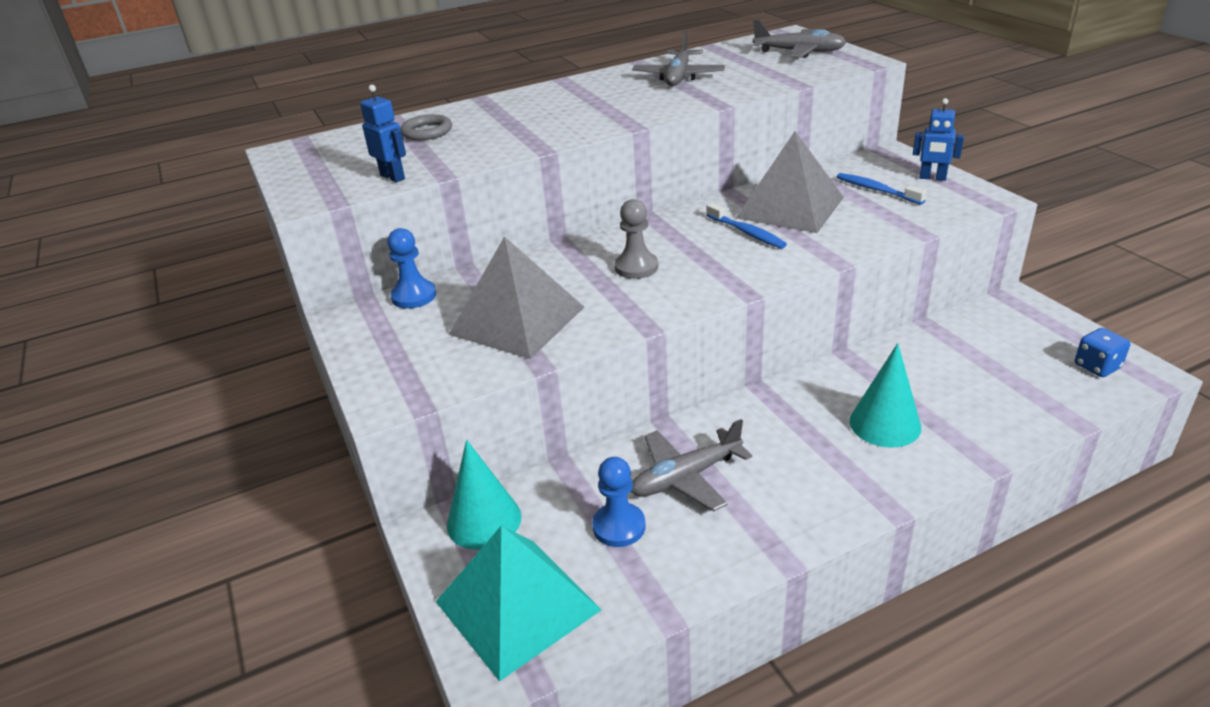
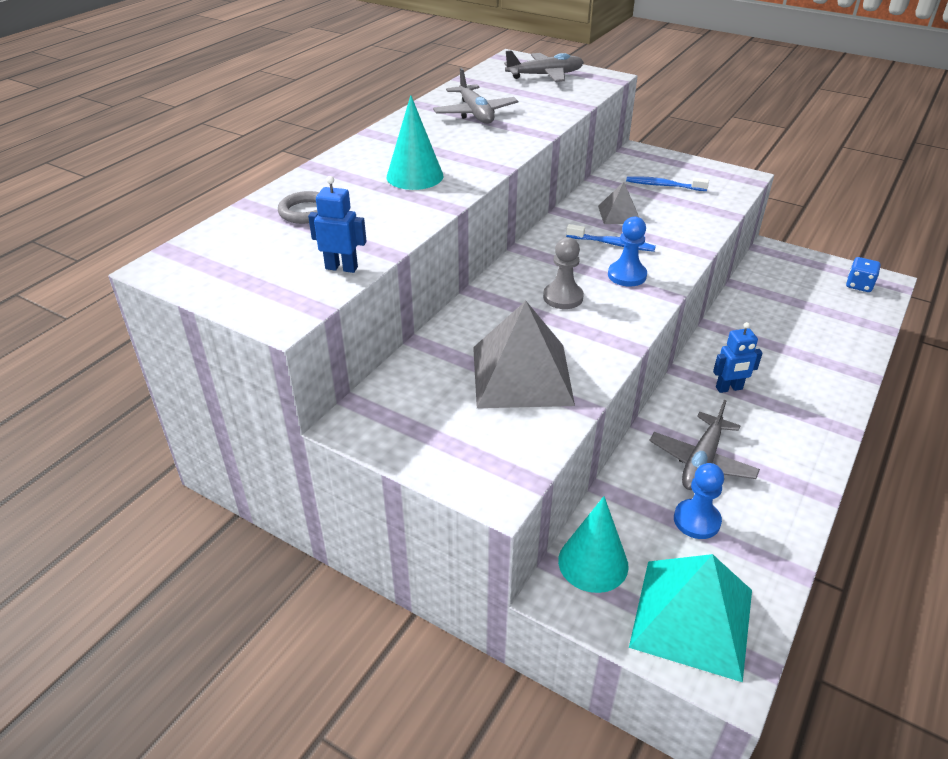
camera: 35 degrees left, 5 degrees up
(414, 296) = (397, 382): blue pawn -> blue pawn (627, 275)
(790, 207) = (619, 214): grey pyramid -> grey pyramid, size x0.52
(885, 424) = (784, 369): turquoise cone -> turquoise cone (415, 176)
(932, 178) = (689, 167): blue robot -> blue robot (729, 388)

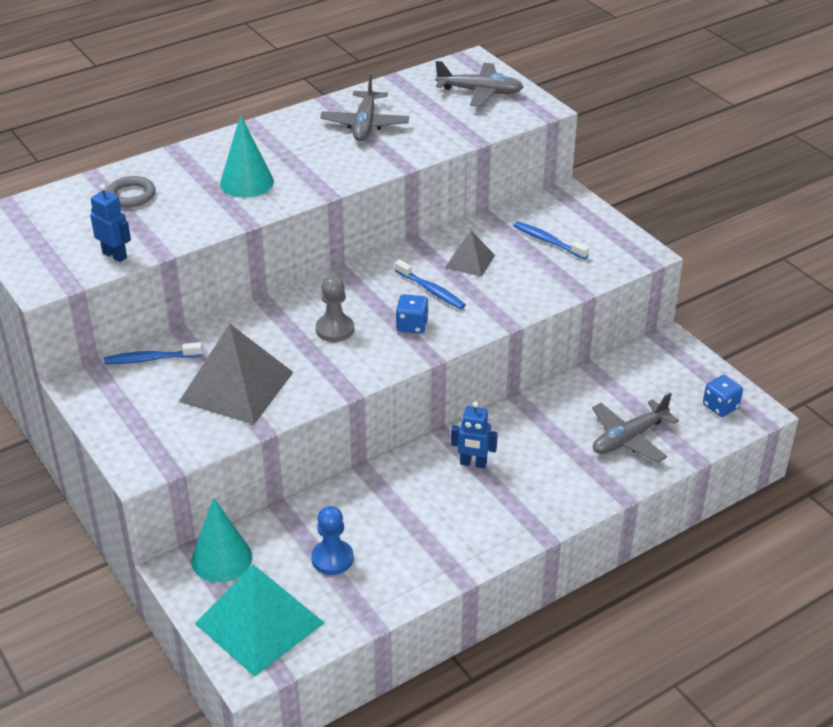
camera: 25 degrees right, 0 degrees up
(408, 375) = (150, 359): none -> blue toothbrush
(627, 275) = (412, 325): blue pawn -> blue dice
(701, 461) = (383, 515): grey plane -> grey plane (629, 438)

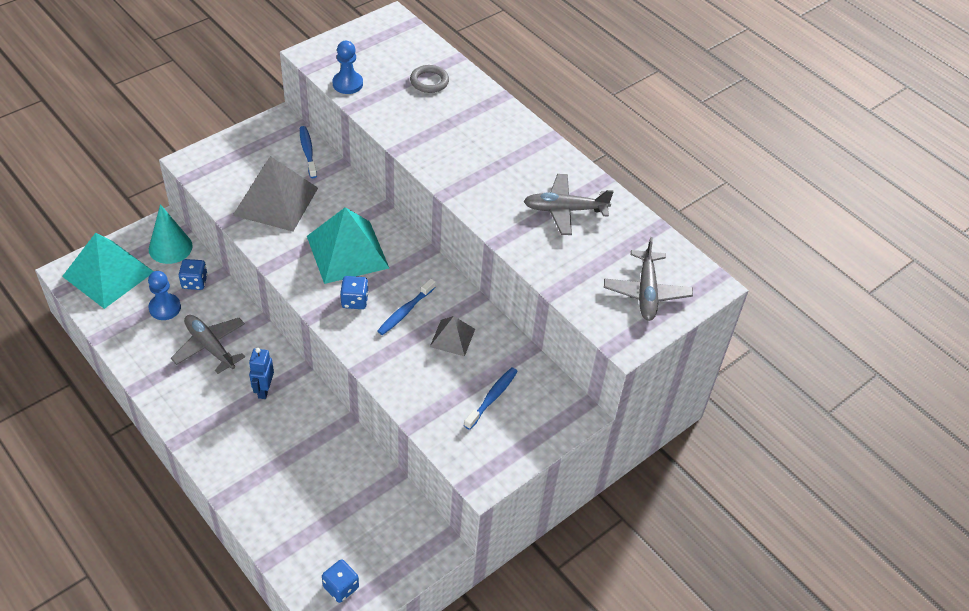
camera: 80 degrees right, 10 degrees up
(115, 255) = (347, 84): blue robot -> blue pawn
(246, 182) = (456, 143): turquoise cone -> none
(291, 531) = (194, 282): none -> blue dice
(335, 329) = (347, 252): grey pawn -> turquoise pyramid
(629, 438) = (295, 506): grey plane -> grey plane (210, 346)

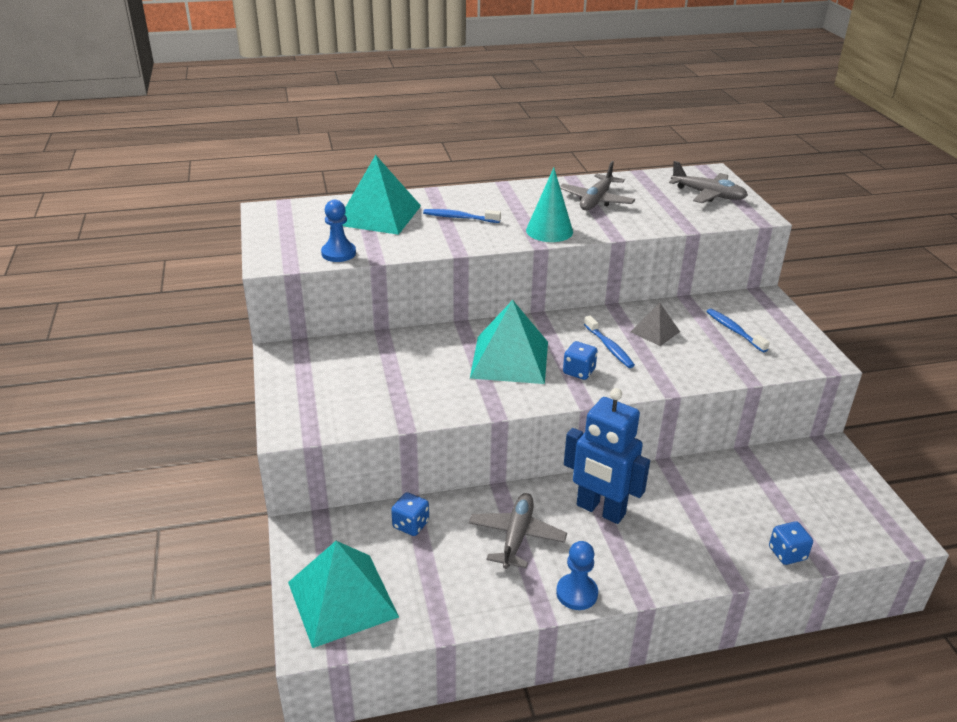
camera: 60 degrees left, 15 degrees down
(165, 308) = (434, 560): blue pawn -> blue pawn (576, 593)
(170, 247) = (340, 531): turquoise cone -> turquoise cone (549, 231)
(210, 346) = (516, 536): grey plane -> grey plane turned 120 degrees clockwise
(264, 390) = (600, 510): blue robot -> blue robot, size x1.92
(276, 201) = (403, 385): grey pyramid -> none
(308, 152) = (346, 347): blue toothbrush -> blue toothbrush (459, 218)
(341, 587) = (866, 521): blue dice -> blue dice (787, 553)
(429, 81) = (378, 215): grey ring -> turquoise pyramid

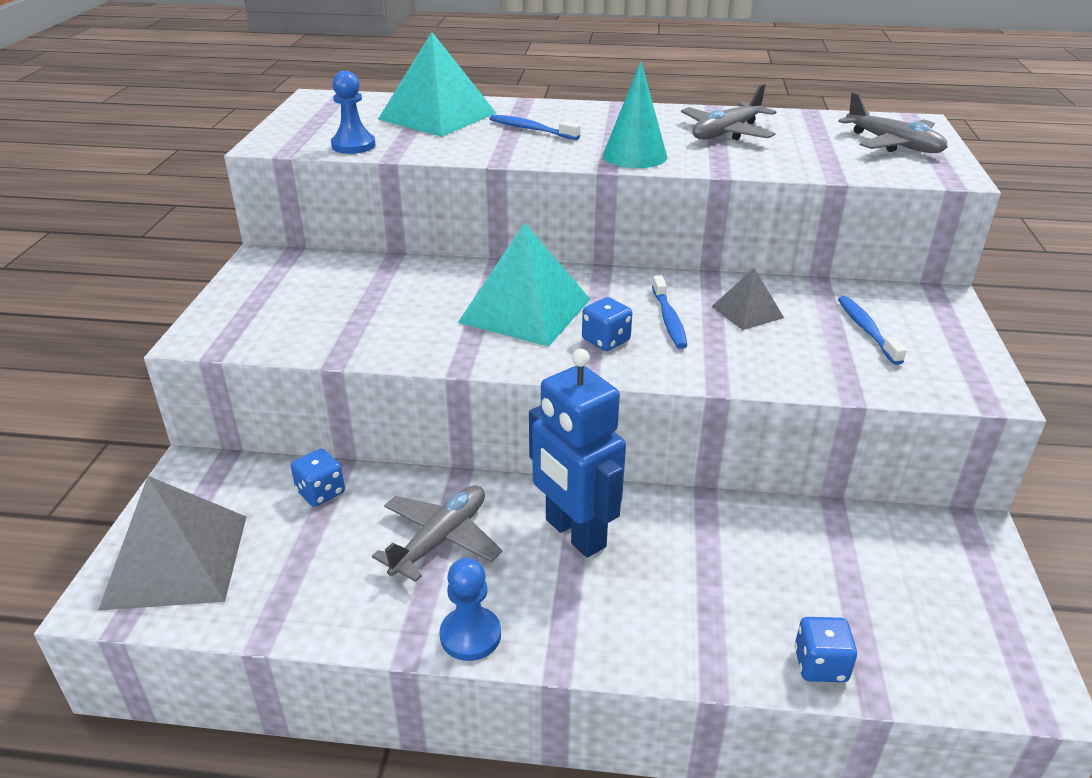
camera: 20 degrees right, 0 degrees up
(342, 599) = (176, 560): turquoise pyramid -> grey pyramid

